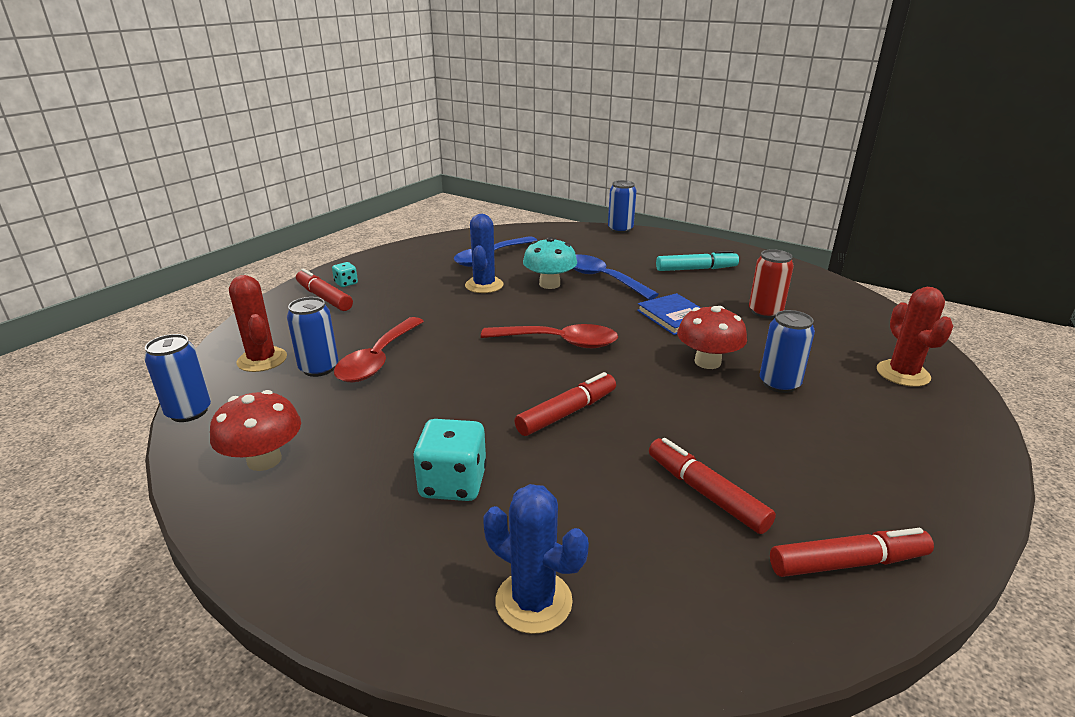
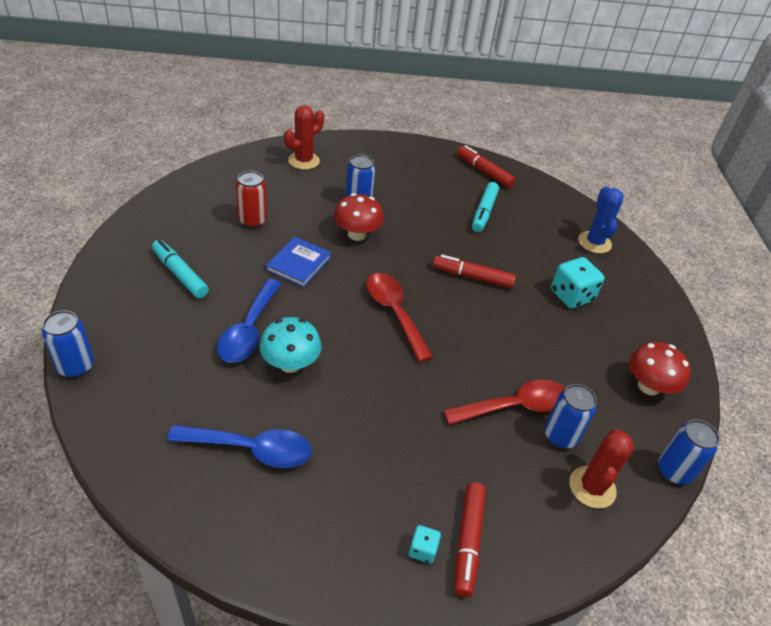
camera: 130 degrees left, 15 degrees up
(484, 285) = (330, 414): blue cactus -> none
(705, 493) = (484, 212): red marker -> turquoise marker

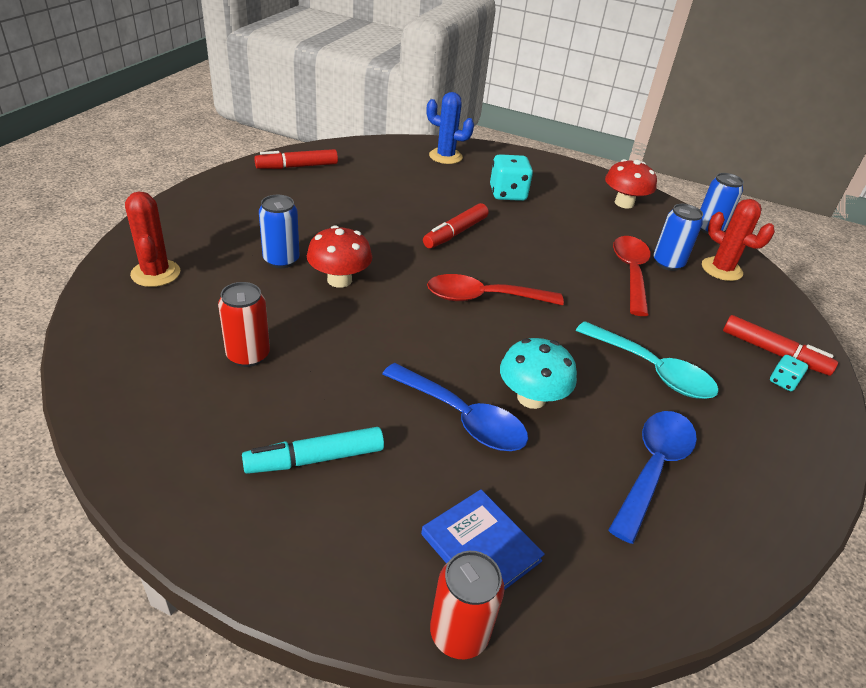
camera: 65 degrees left, 5 degrees down
(76, 366) = (459, 633): blue can -> red can
(298, 264) = (363, 341): blue book -> blue book (480, 547)
(372, 438) = (652, 370): none -> turquoise spoon
(484, 212) = (362, 191): turquoise marker -> none

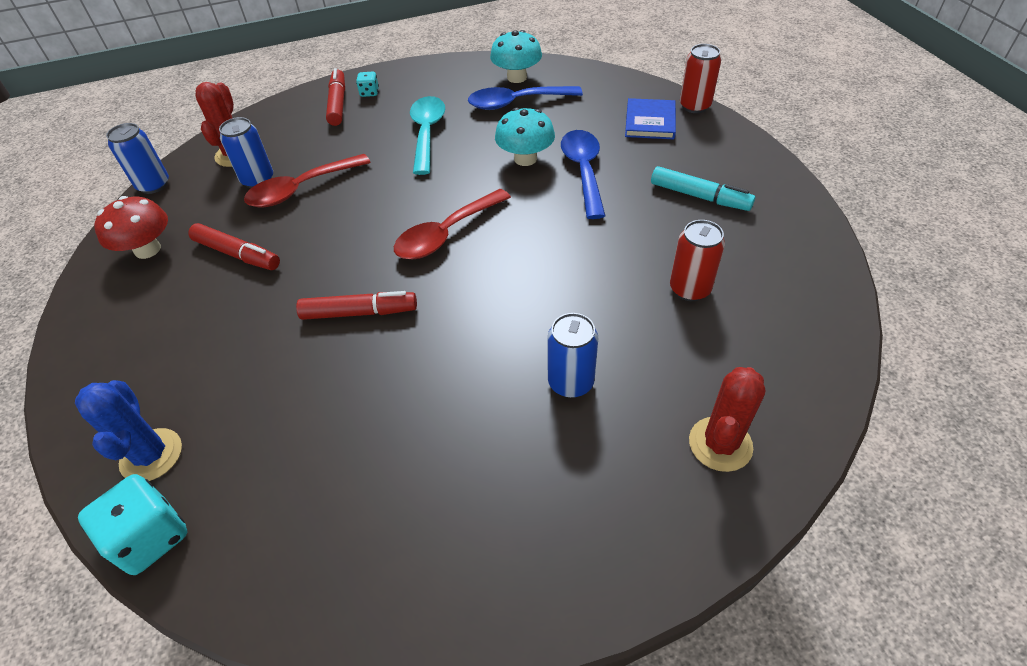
camera: 125 degrees left, 10 degrees up
(297, 166) = (364, 580): red marker -> red marker (237, 254)
(339, 280) = (540, 321): red mushroom -> none
(483, 298) = (446, 234): red spoon -> red spoon turned 90 degrees clockwise
(507, 194) = (217, 333): turquoise dice -> turquoise dice (151, 537)
(722, 514) = (517, 77): none -> turquoise mushroom

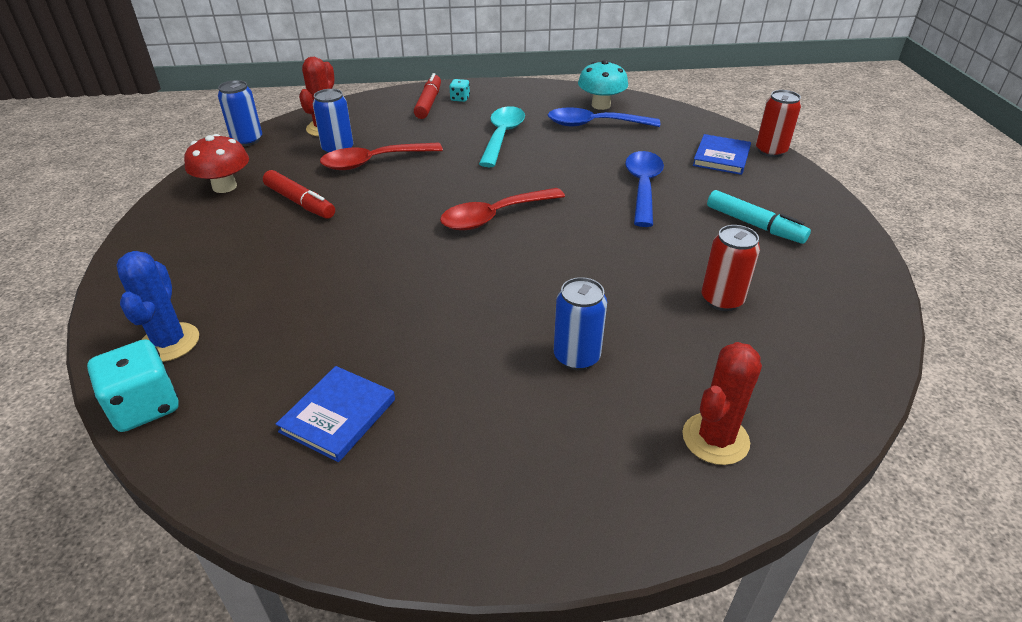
camera: 10 degrees right, 10 degrees down
(356, 501) = (338, 415): none -> blue book
(359, 312) = (393, 265): red marker -> none
(525, 159) = (589, 169): turquoise mushroom -> none

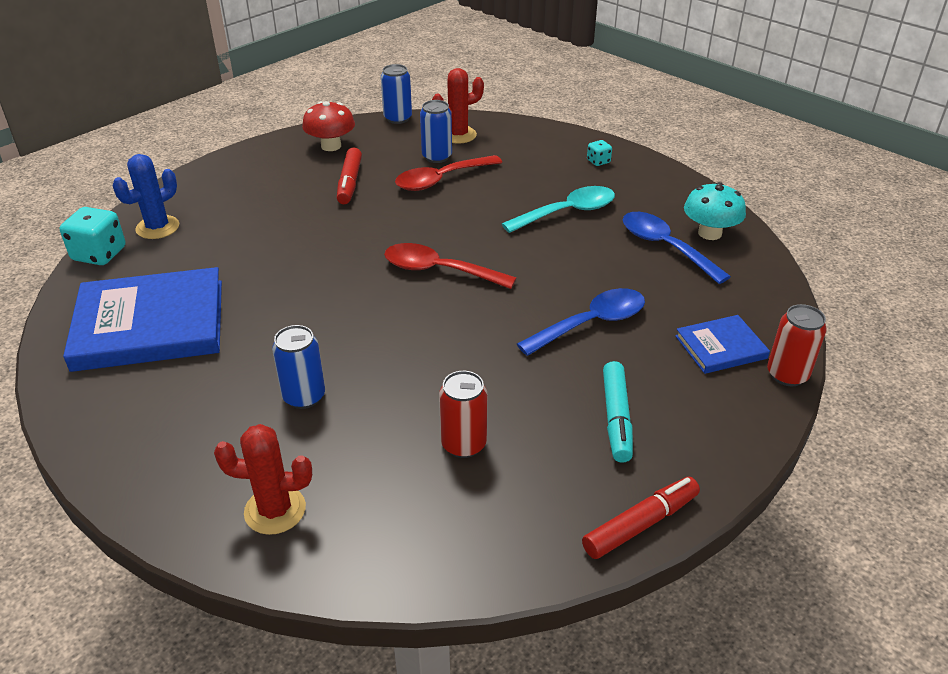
camera: 50 degrees right, 0 degrees up
(338, 415) = (150, 325): blue book -> blue book, size x2.01
(373, 162) = (441, 180): red spoon -> red spoon turned 60 degrees counterclockwise
(429, 103) = (567, 152): red marker -> red marker (640, 524)

